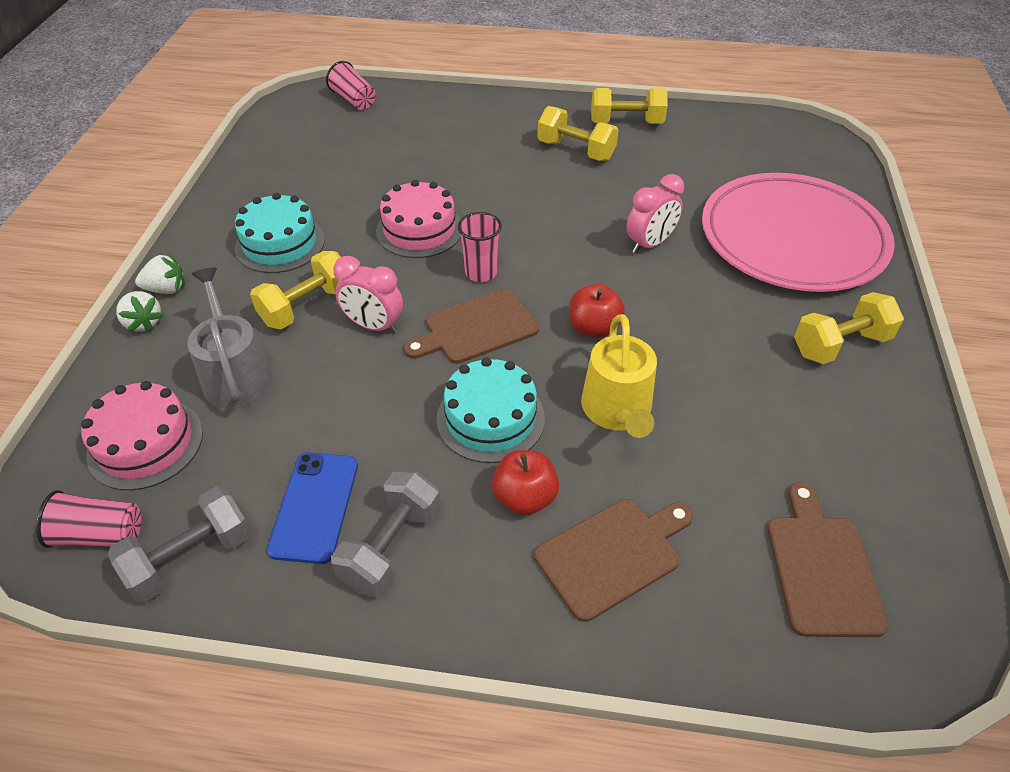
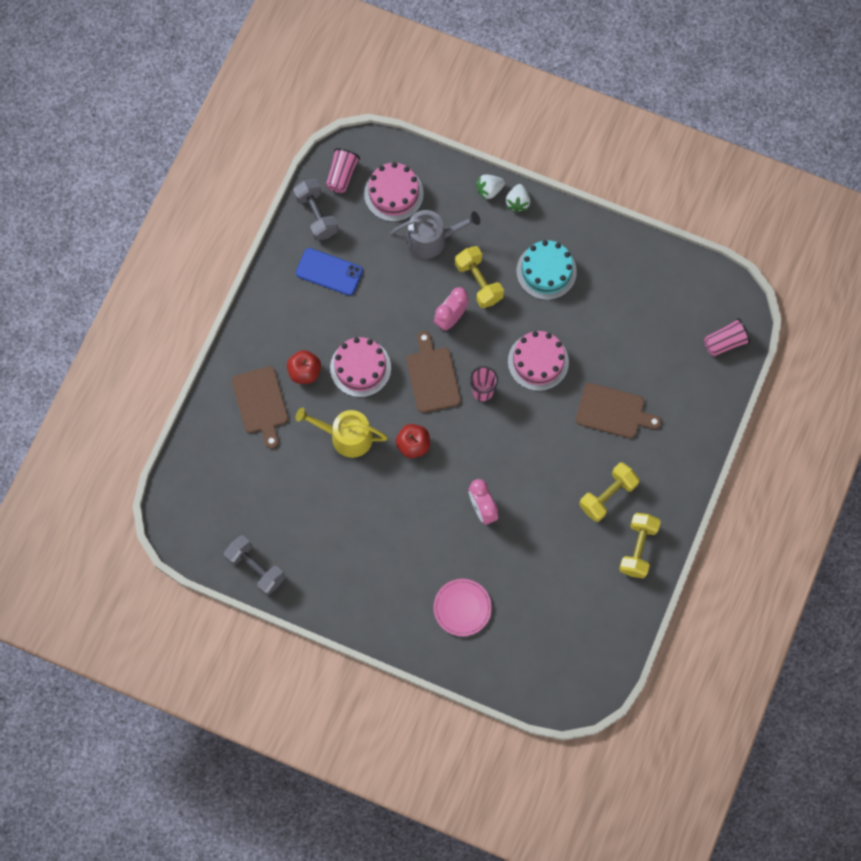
camera: 105 degrees right, 25 degrees up
(392, 547) = (295, 304): grey dumbbell -> grey dumbbell (255, 568)
(490, 418) = (360, 367): turquoise cake -> pink cake
(792, 238) = (462, 608): pink plate -> pink plate, size x0.44
(821, 568) = (224, 497): brown cutting board -> brown cutting board (613, 411)
(840, 345) = (358, 585): yellow dumbbell -> none

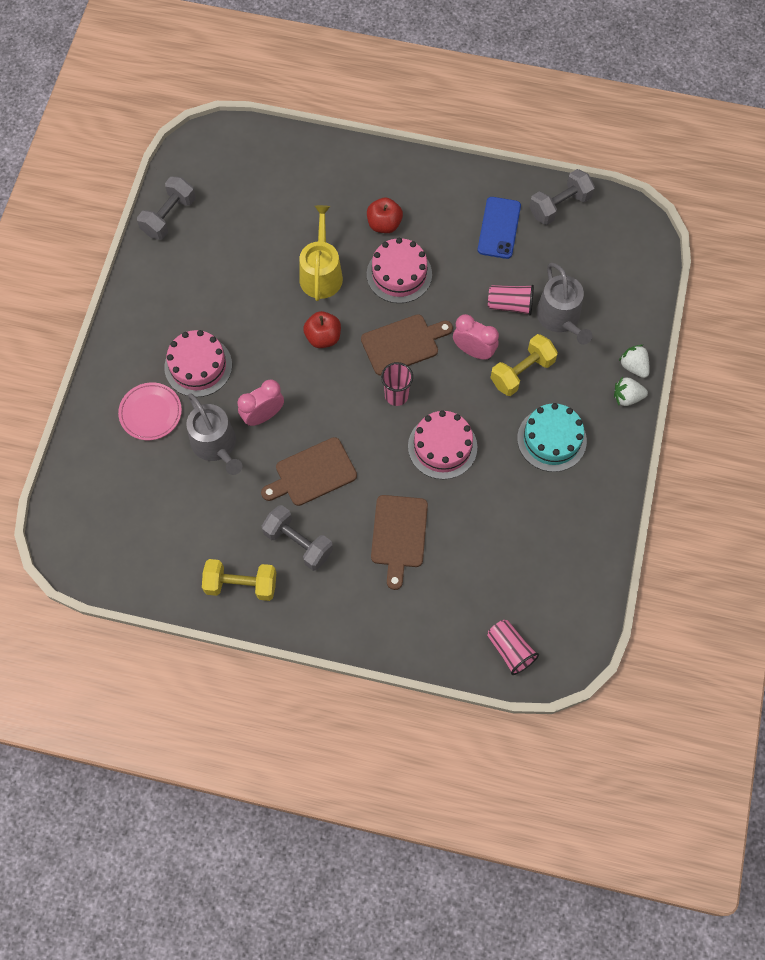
camera: 80 degrees right, 5 degrees down
(261, 403) = (343, 191): brown cutting board -> brown cutting board (312, 473)
(342, 175) = (611, 221): pink cup -> pink cup (510, 305)
(393, 193) = (603, 273): pink cake -> pink cake (198, 366)
(504, 553) = (216, 445): none -> grey watering can
(607, 496) = (298, 543): yellow dumbbell -> grey dumbbell

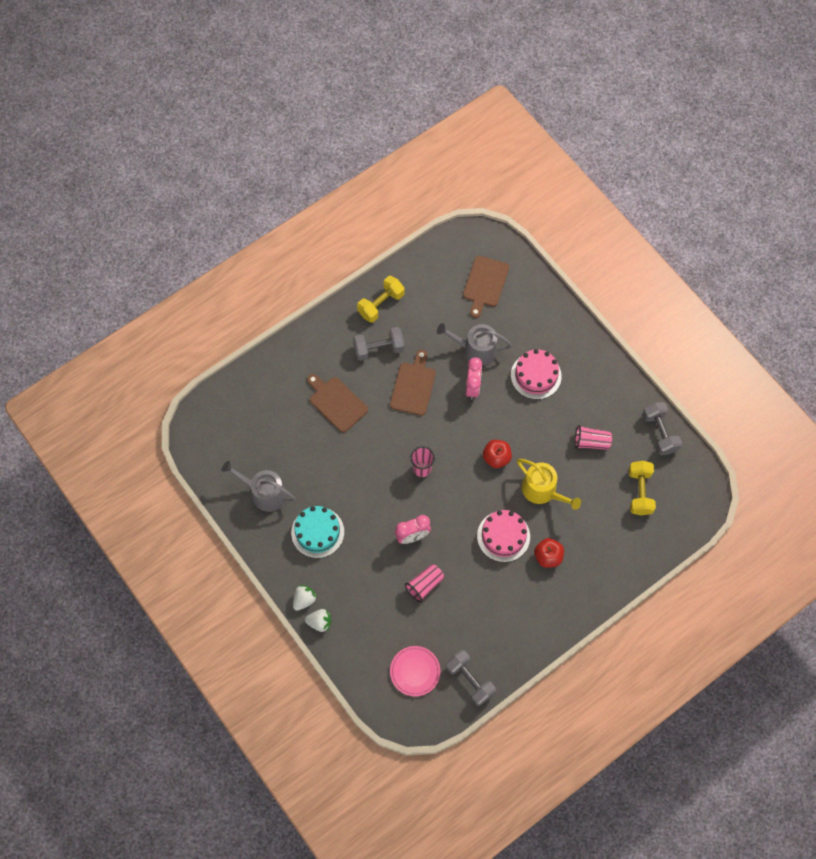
camera: 130 degrees right, 0 degrees up
(150, 413) = (526, 330): pink plate -> pink plate (415, 671)
(403, 344) = (453, 499): brown cutting board -> brown cutting board (485, 284)
(442, 447) = (367, 468): pink cake -> none
(499, 228) = (485, 626): blue phone -> none
(510, 650) = (223, 407): pink cup -> pink cup (591, 442)
(522, 372) = (374, 552): yellow dumbbell -> yellow dumbbell (640, 492)
(559, 206) = (470, 680): grey dumbbell -> grey dumbbell turned 45 degrees counterclockwise
(560, 318) = (389, 607): grey watering can -> grey watering can (264, 493)

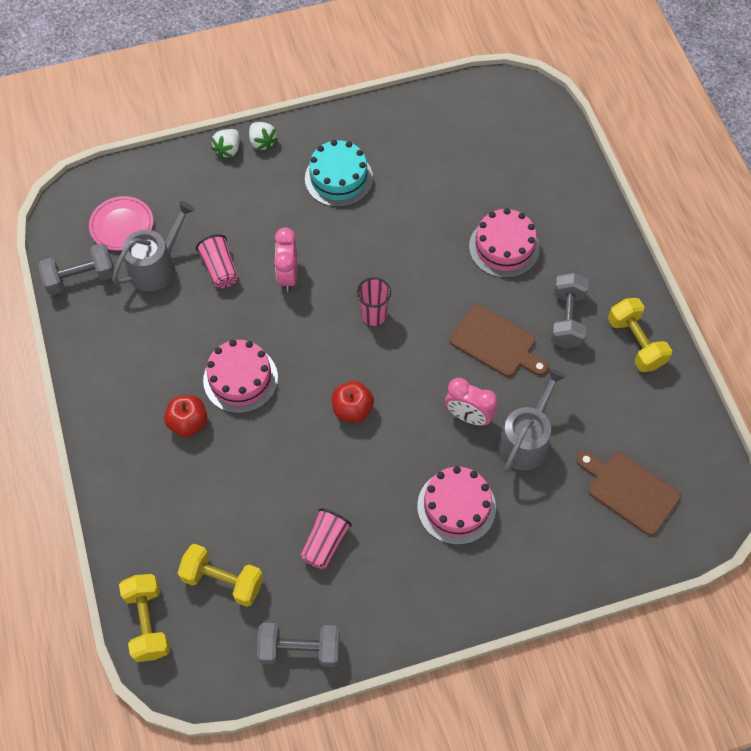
camera: 110 degrees right, 5 degrees down
(264, 493) = (412, 139): grey watering can -> grey watering can (156, 266)
(336, 403) = (504, 247): brown cutting board -> pink cake
(542, 490) = (281, 451): yellow watering can -> none
(683, 525) = (148, 622): none -> yellow dumbbell

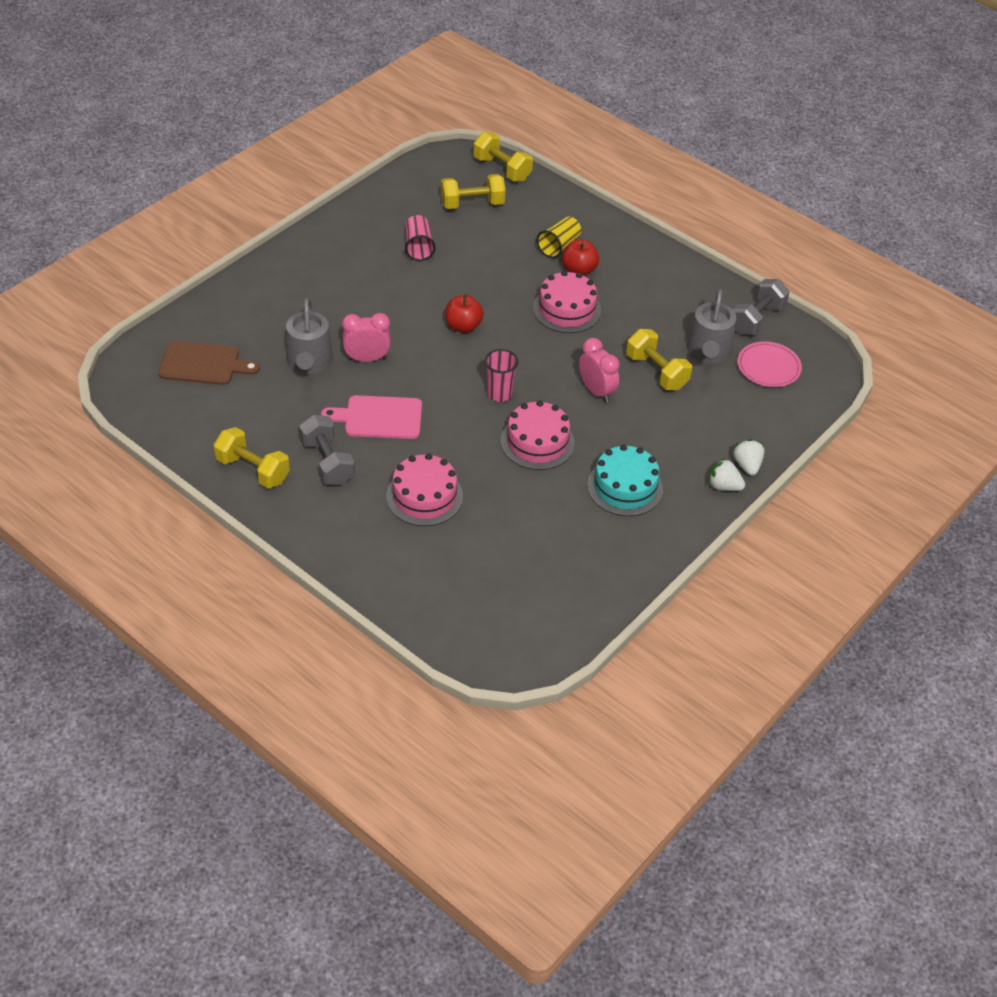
camera: 145 degrees right, 15 degrees down
(181, 466) = (559, 246): none -> yellow cup
(220, 269) = (656, 372): pink cup -> yellow dumbbell
(300, 649) = (391, 193): grey dumbbell -> none
(456, 506) = (337, 302): pink cake -> pink cake (537, 442)
(496, 343) = (379, 418): brown cutting board -> pink cutting board

